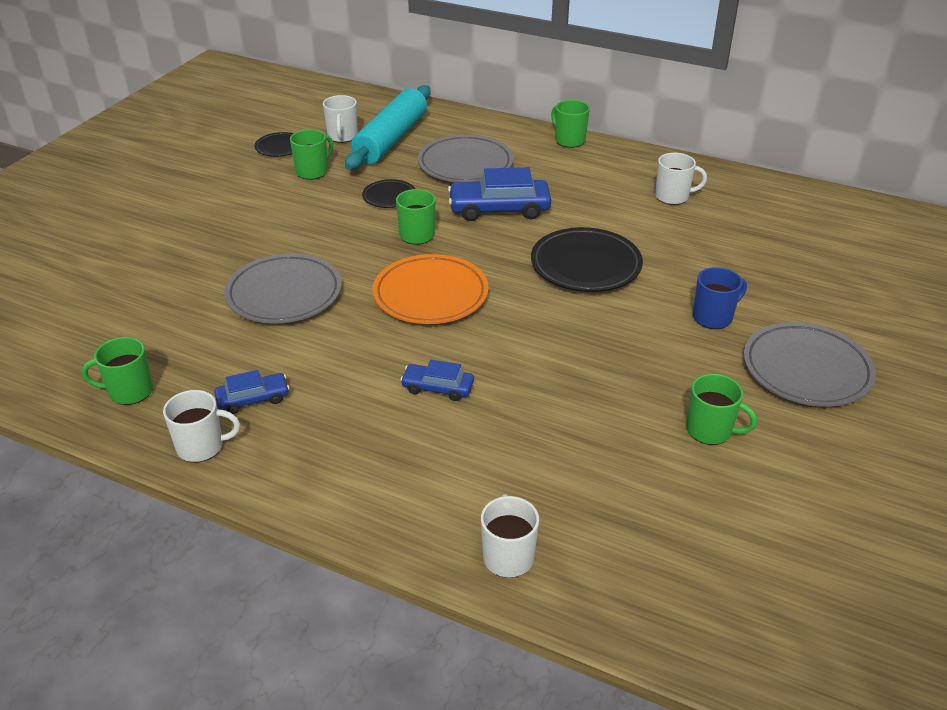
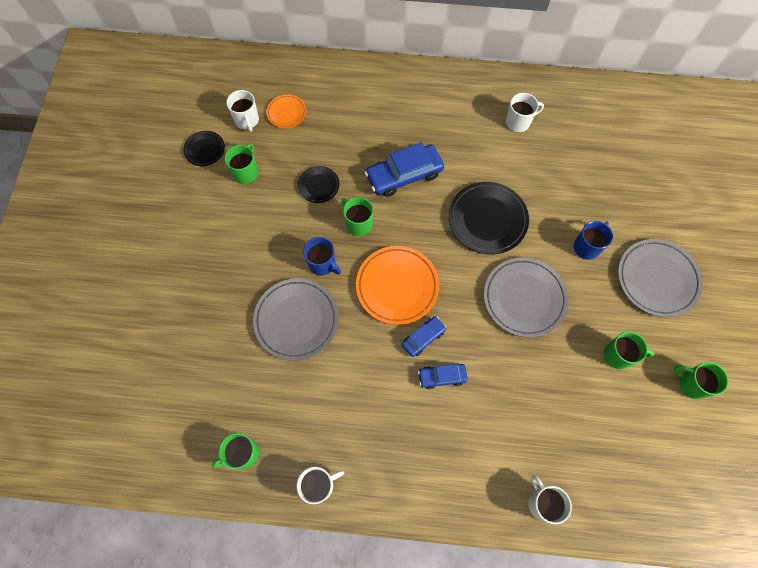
camera: 20 degrees left, 30 degrees up
(253, 399) = (329, 430): blue car -> blue car (423, 338)
(350, 256) = (322, 264): none -> blue mug
(391, 139) = (286, 113): turquoise rolling pin -> orange plate
(465, 164) = (357, 128): grey plate -> grey plate (524, 298)
(569, 140) = (421, 74): green mug -> green mug (691, 384)

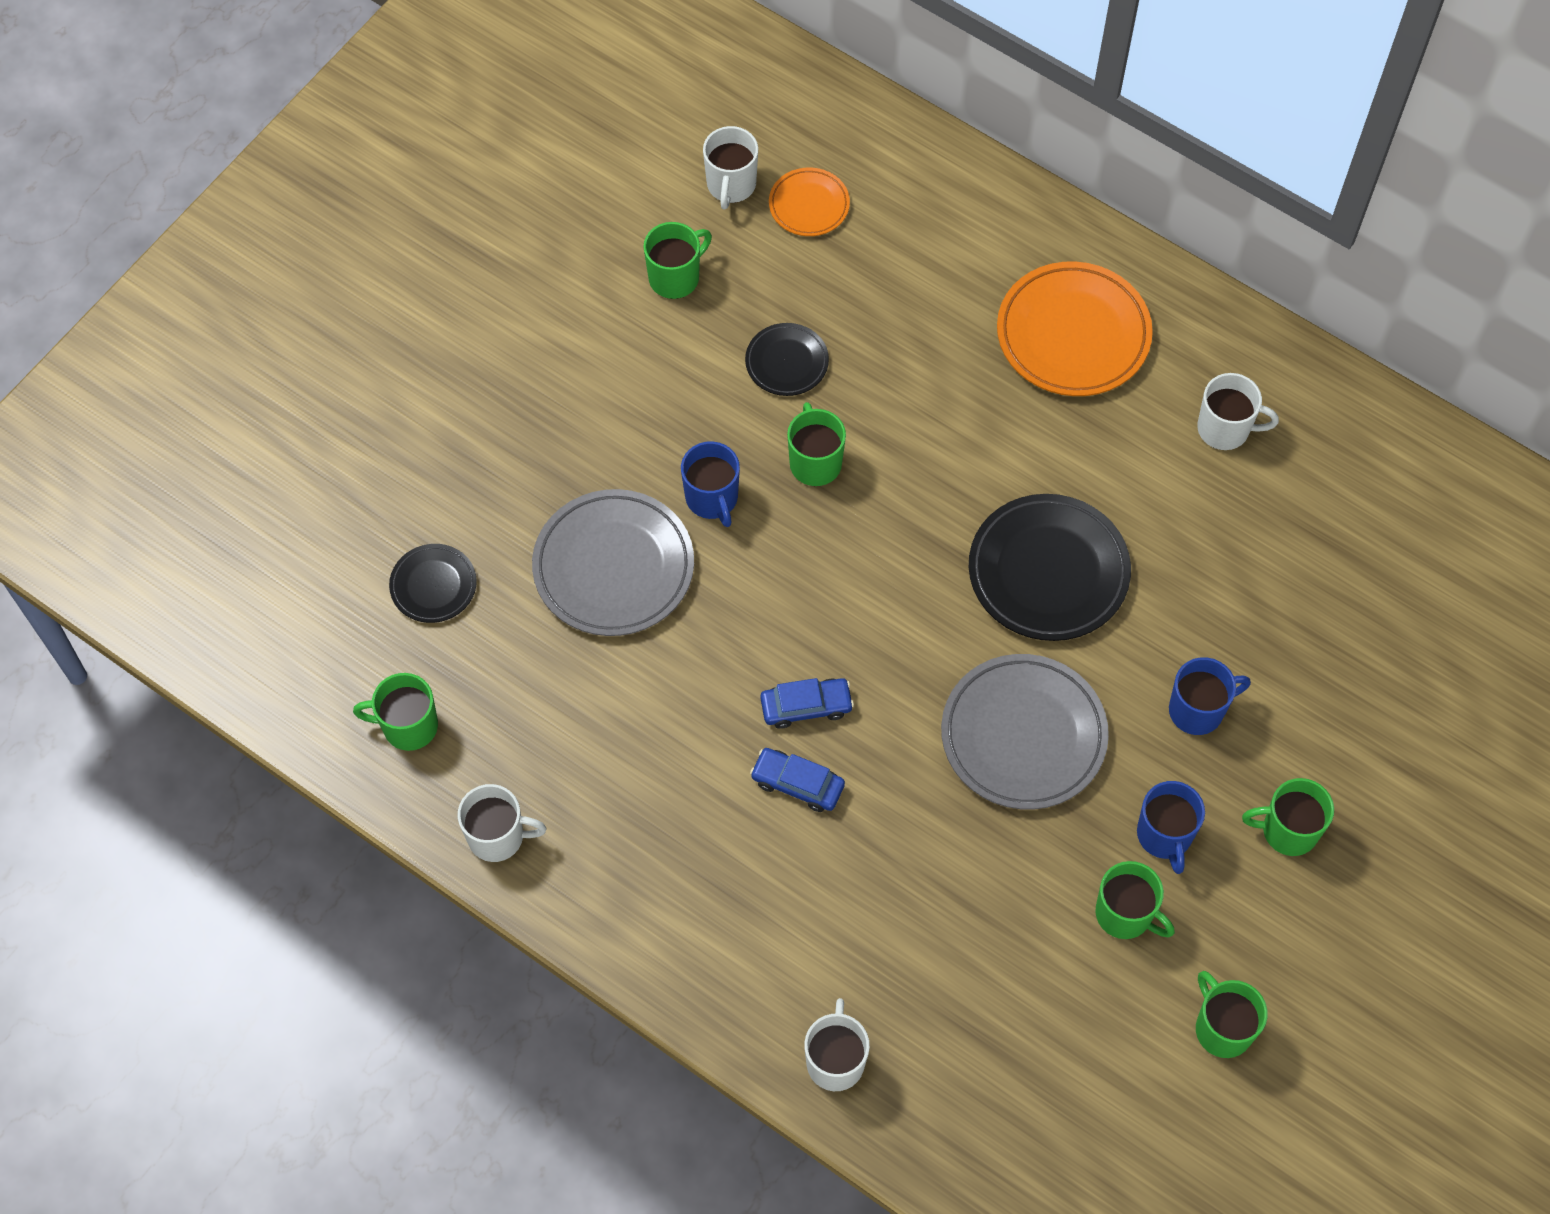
camera: 30 degrees right, 5 degrees down
(205, 150) = (628, 202): black plate -> black plate (433, 585)
(397, 286) = (815, 601): orange plate -> orange plate (1073, 334)
(404, 175) = (949, 419): blue car -> none
(610, 310) = (1164, 835): none -> blue mug
(657, 279) = (1288, 830): grey plate -> green mug

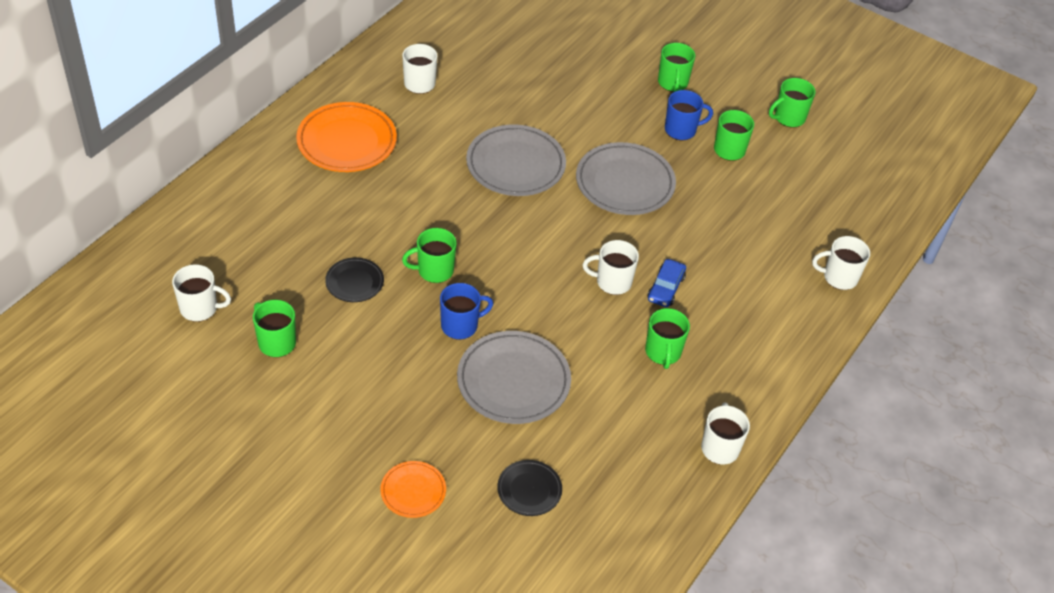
camera: 95 degrees left, 15 degrees down
(408, 726) = (642, 503): green mug -> green mug (663, 352)
(806, 706) = (612, 282): blue car -> white mug
(809, 205) = (225, 265): orange plate -> orange plate (413, 491)
(1048, 572) = (515, 165): black plate -> grey plate
(1198, 710) = (603, 110): blue mug -> none

